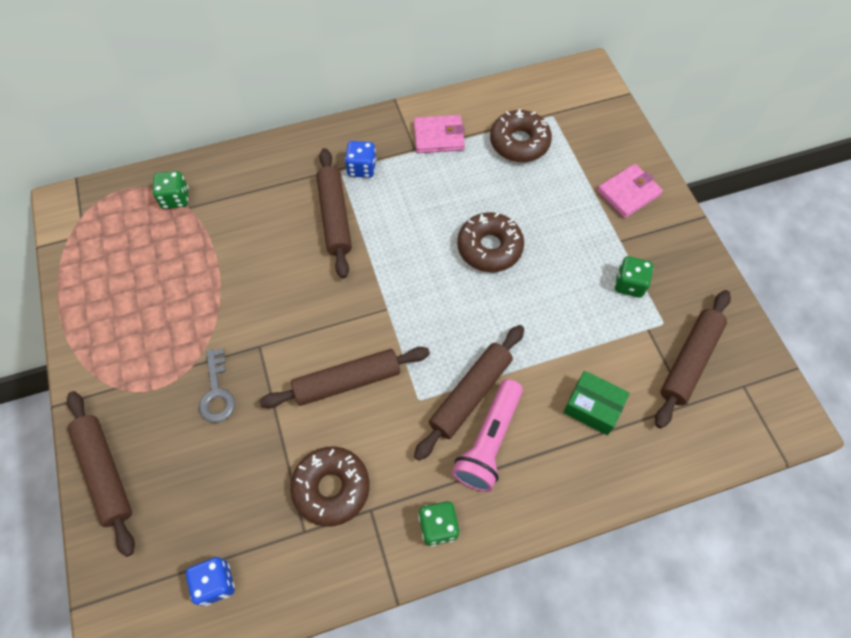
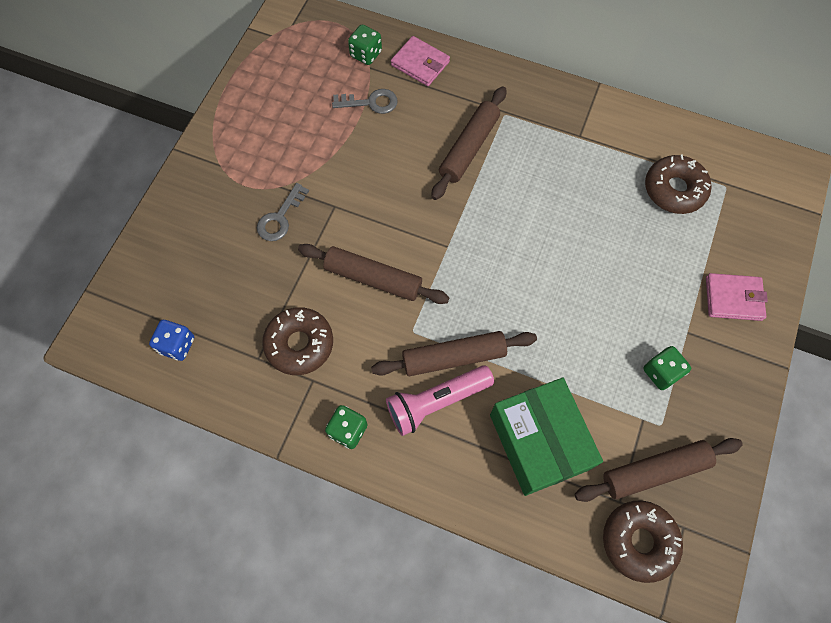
camera: 40 degrees right, 5 degrees up
(105, 473) = (170, 218): brown rolling pin -> none
(215, 236) = (370, 102): none -> grey key
(362, 168) = (523, 123): blue dice -> none
(438, 137) = (608, 139): pink wallet -> pink wallet (420, 63)
(489, 247) = (569, 258): brown donut -> brown donut (638, 541)
(592, 407) = (539, 441): green box -> green box, size x1.82

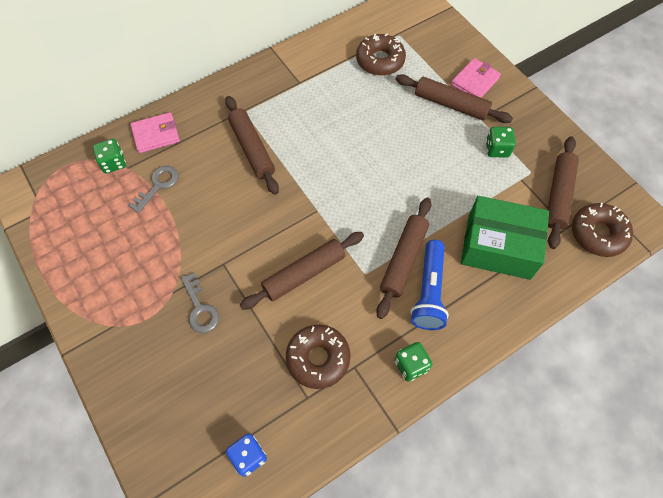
camera: 55 degrees left, 5 degrees down
(436, 402) = (429, 292): pink flashlight -> blue flashlight
(679, 292) = (451, 104): none -> brown rolling pin

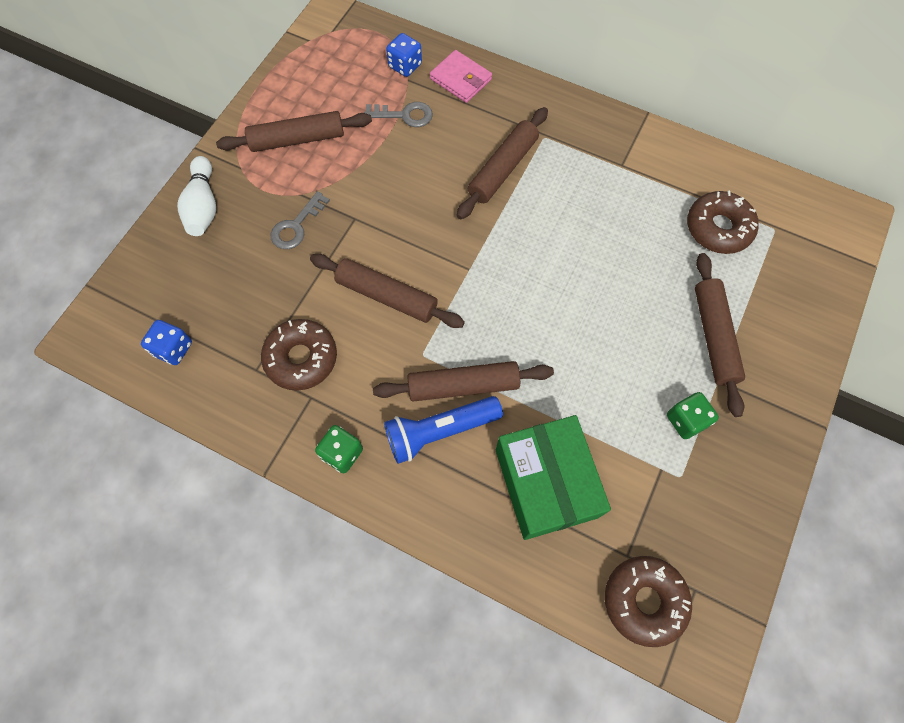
camera: 60 degrees right, 5 degrees up
(113, 163) = (405, 66): green dice -> blue dice
(128, 372) = (203, 206): none -> white bowling pin
(475, 81) = (772, 348): pink wallet -> none
(558, 195) = (668, 526): brown rolling pin -> brown rolling pin (297, 139)

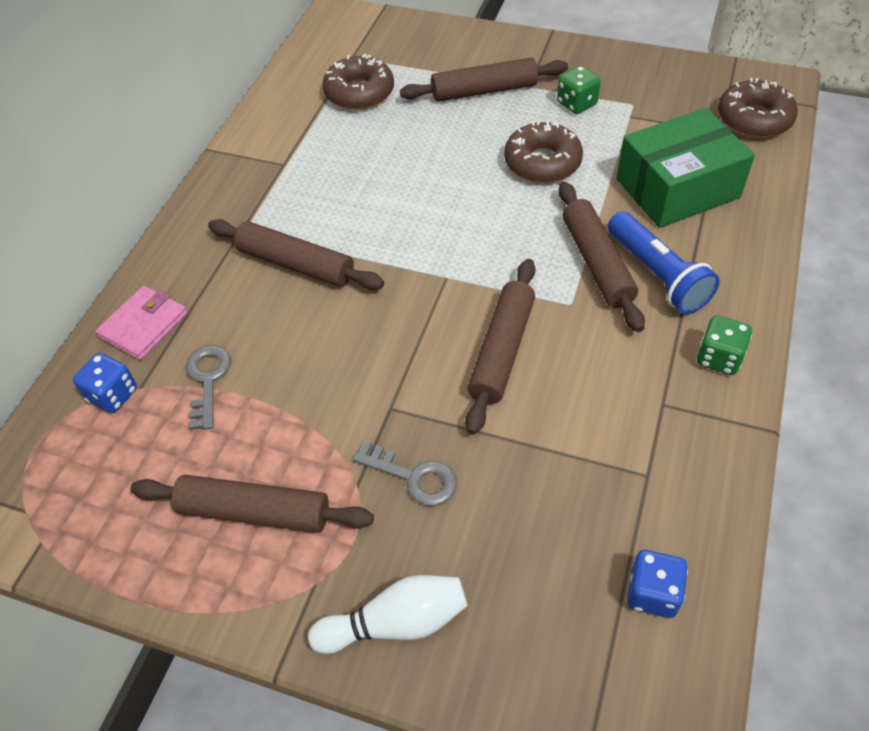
camera: 95 degrees left, 15 degrees down
(297, 139) = (254, 512): brown rolling pin -> brown rolling pin turned 60 degrees counterclockwise
(301, 358) = (614, 425): brown donut -> brown donut (542, 162)

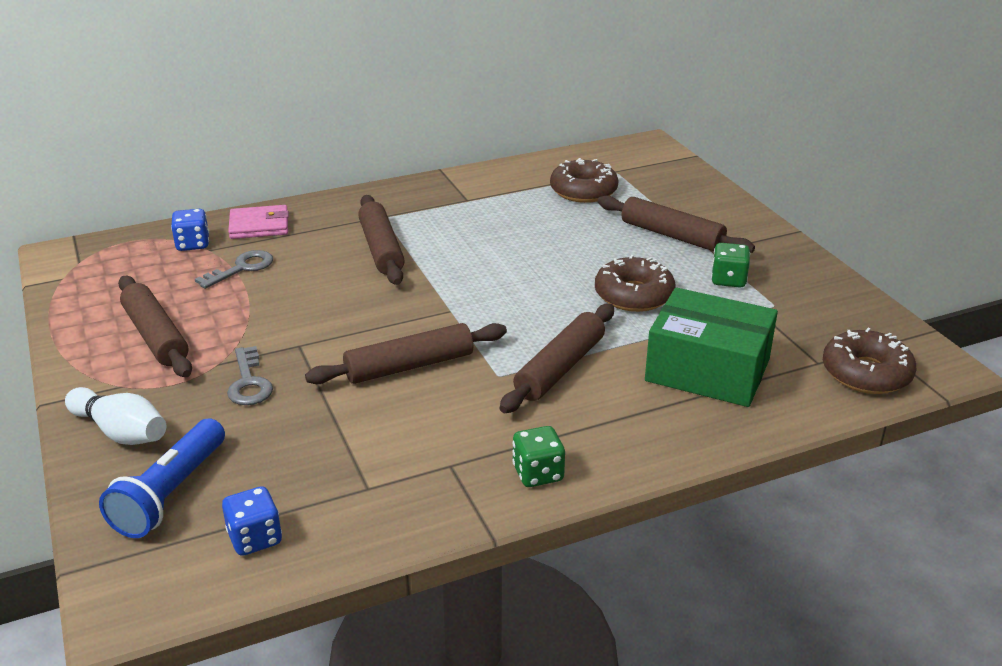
camera: 45 degrees right, 20 degrees down
(657, 275) = (589, 403): blue flashlight -> blue flashlight (170, 493)

